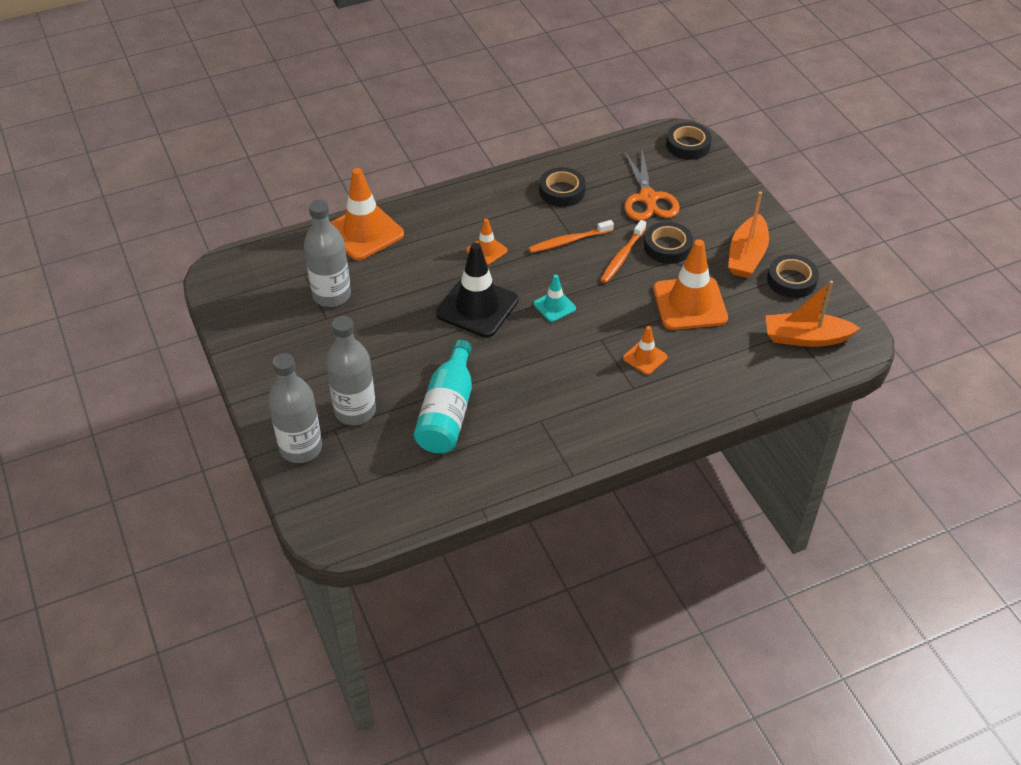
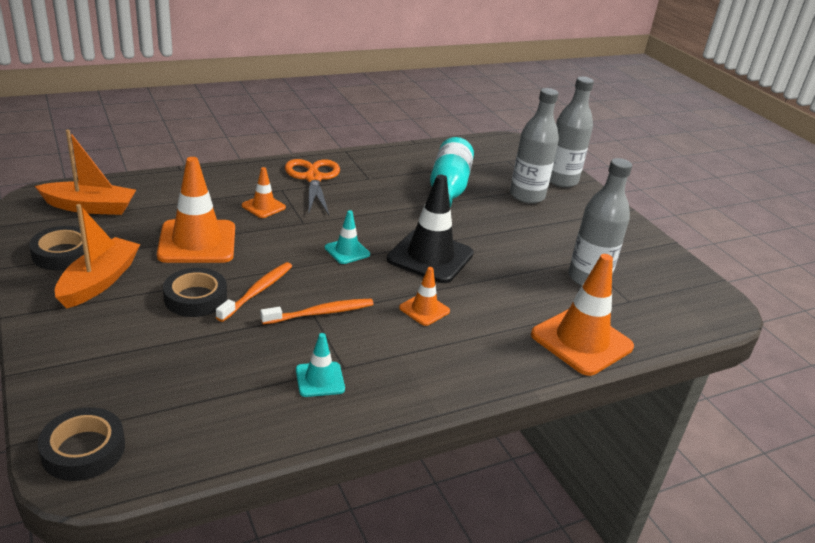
camera: 175 degrees right, 15 degrees down
(562, 191) = (320, 379): black tape -> turquoise traffic cone
(648, 198) = (195, 361): orange scissors -> orange scissors (313, 178)

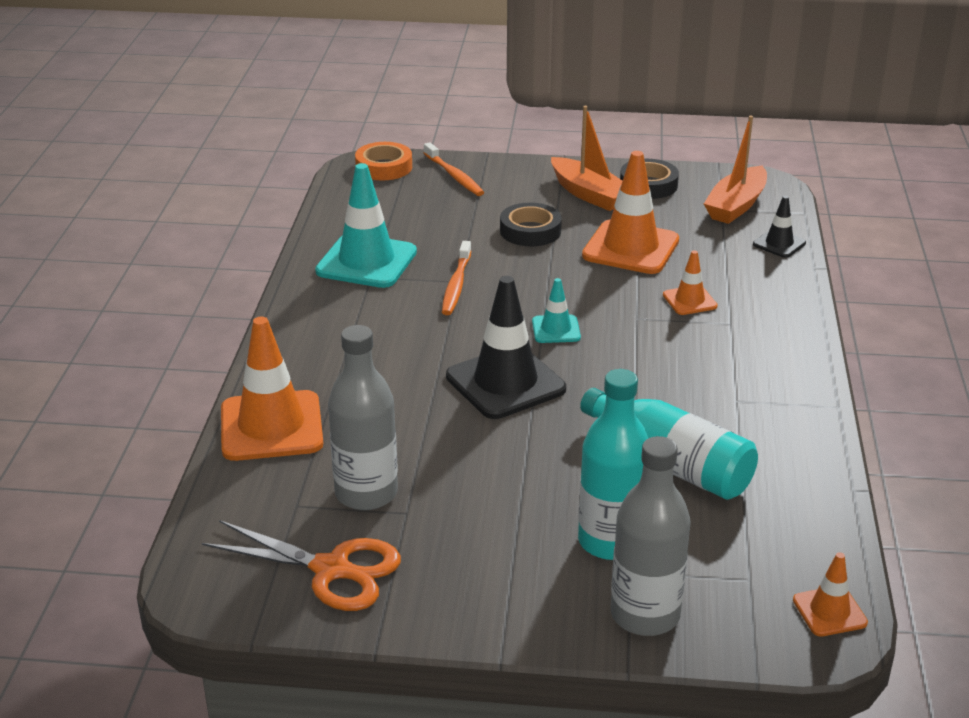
camera: 125 degrees right, 0 degrees up
(83, 450) = (384, 167): black tape -> orange tape
(151, 184) = (779, 244): none -> black traffic cone
(257, 291) = (517, 261): orange toothbrush -> orange toothbrush (454, 176)
(313, 178) = (752, 353): orange scissors -> orange scissors (331, 569)
(320, 379) = (366, 262): turquoise traffic cone -> turquoise traffic cone, size x1.97
(424, 309) = (412, 344): orange traffic cone -> orange traffic cone (829, 611)
(527, 196) = (610, 541): grey bottle -> turquoise bottle

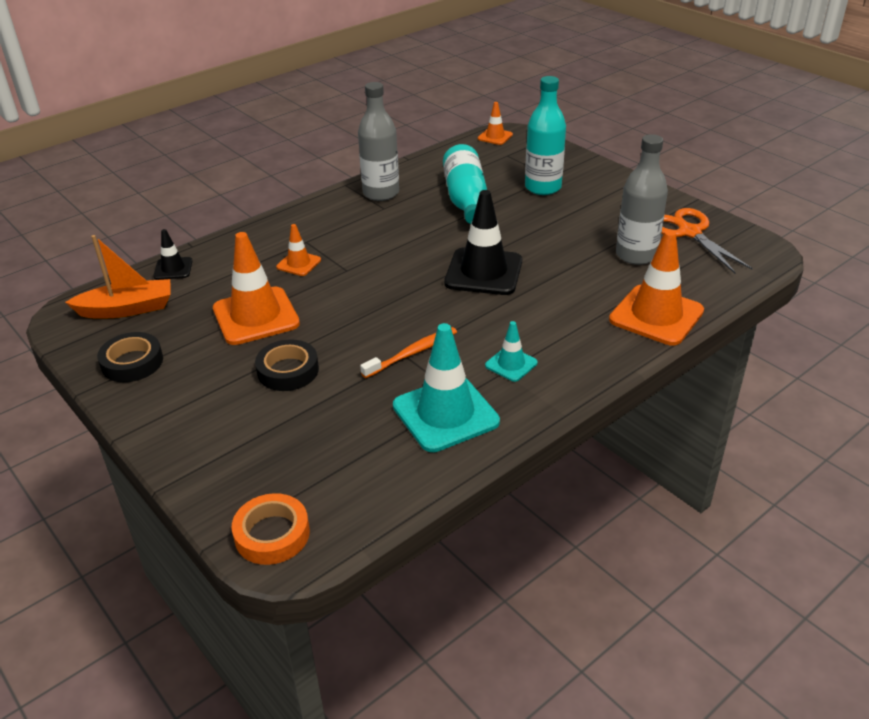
camera: 135 degrees left, 5 degrees up
(454, 176) = (237, 474): orange toothbrush -> none
(556, 329) = (404, 287): turquoise traffic cone -> turquoise traffic cone (511, 364)
(589, 194) = (185, 380): orange boat -> none
(645, 615) = (567, 163): grey bottle -> grey bottle (381, 193)

